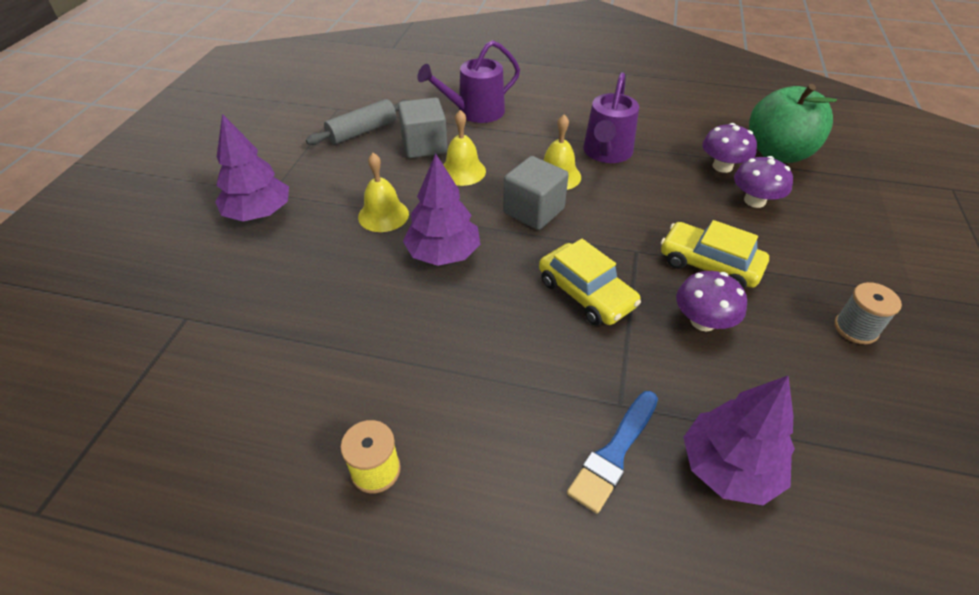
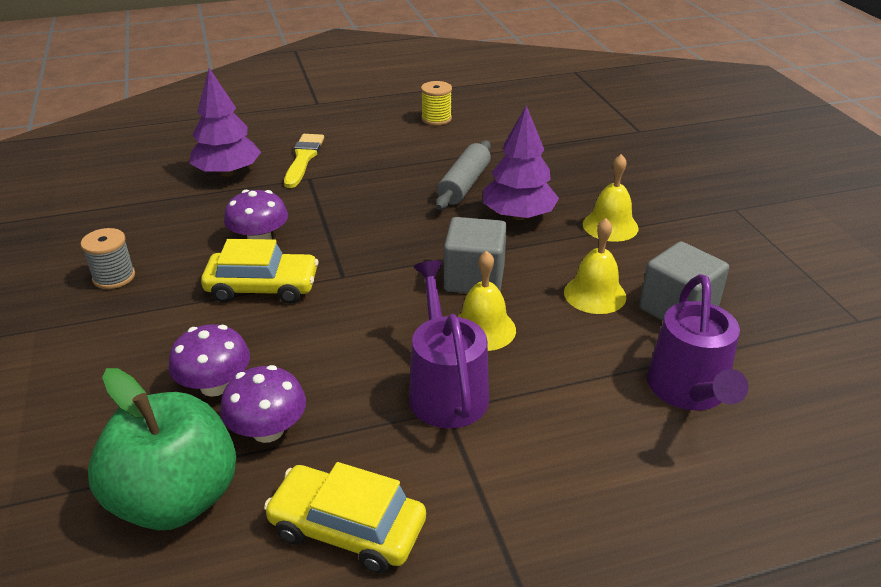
camera: 150 degrees right, 10 degrees down
(259, 213) = (712, 192): purple tree -> none
(362, 131) = (773, 300): grey rolling pin -> grey rolling pin (464, 185)
(475, 112) = (689, 390): purple watering can -> purple watering can turned 150 degrees clockwise
(586, 293) = (371, 228): yellow car -> yellow car (347, 528)
(614, 453) = (303, 159): blue brush -> yellow brush

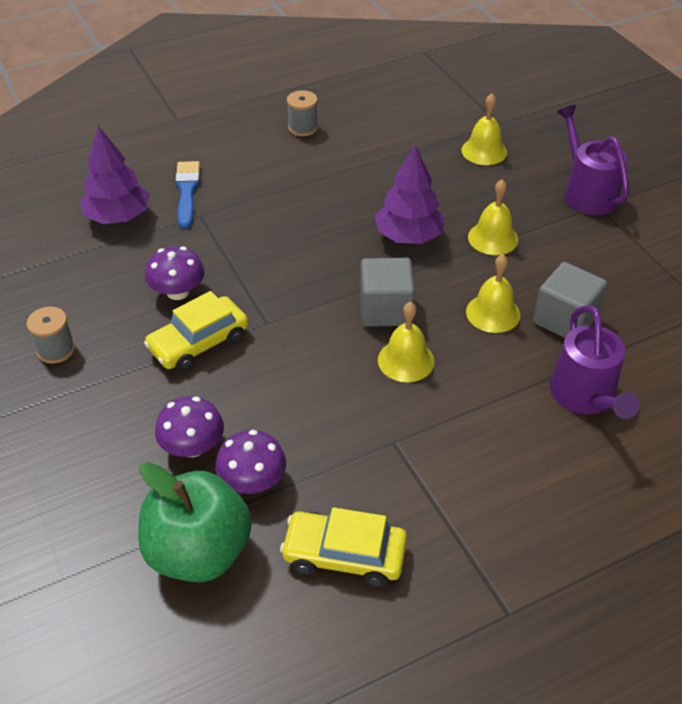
camera: 10 degrees left, 10 degrees up
(262, 287) = (199, 343): yellow car -> yellow car turned 150 degrees clockwise
(303, 159) = (187, 192): yellow brush -> blue brush
(436, 119) = (303, 127): yellow spool -> grey spool
(446, 390) = (389, 423): purple watering can -> purple watering can (587, 193)
(464, 185) = (350, 206): grey rolling pin -> none
(617, 152) = (484, 151): none -> yellow bell

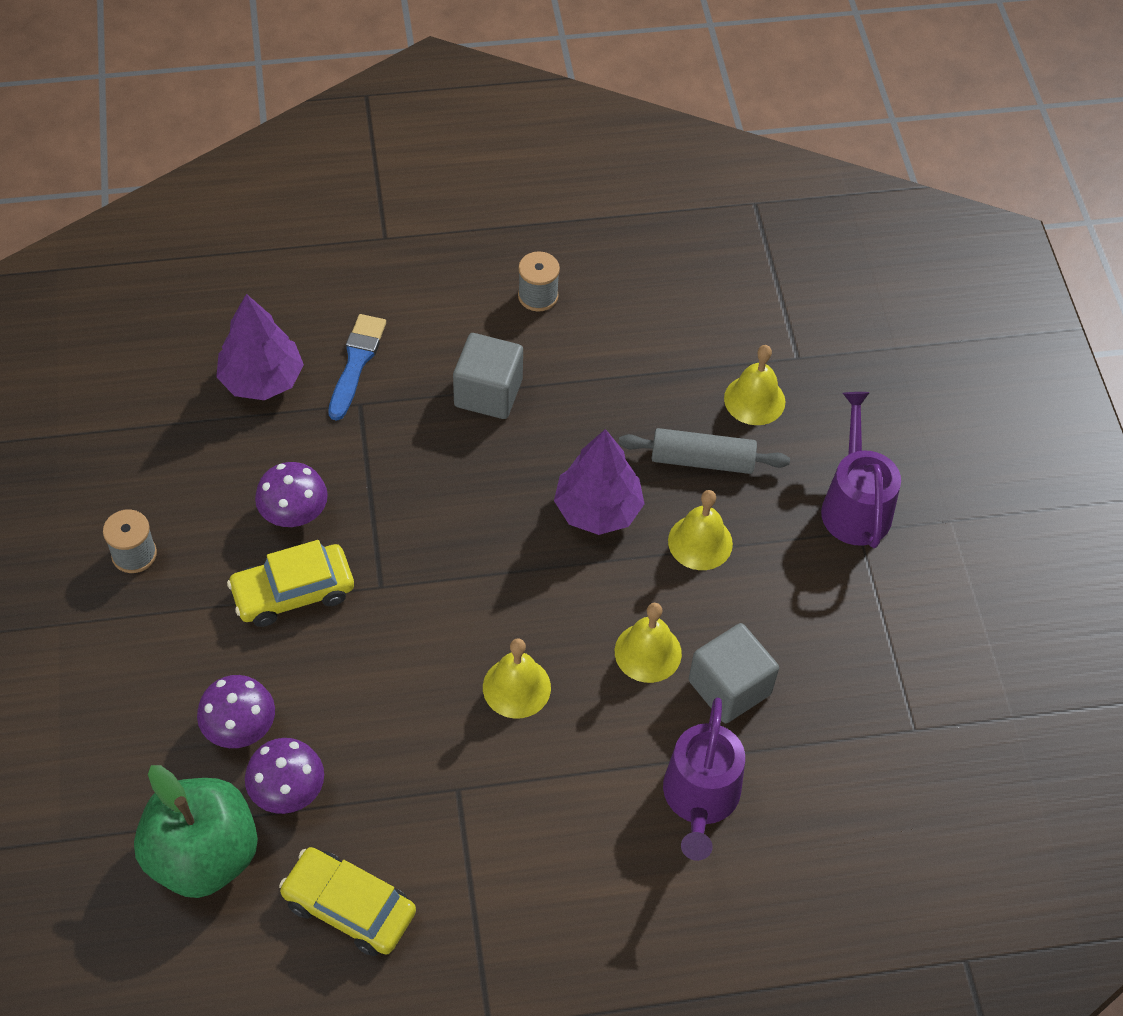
camera: 15 degrees right, 10 degrees up
(385, 310) = (523, 610): grey cube -> grey cube (488, 393)
(467, 191) = (702, 460): none -> grey rolling pin

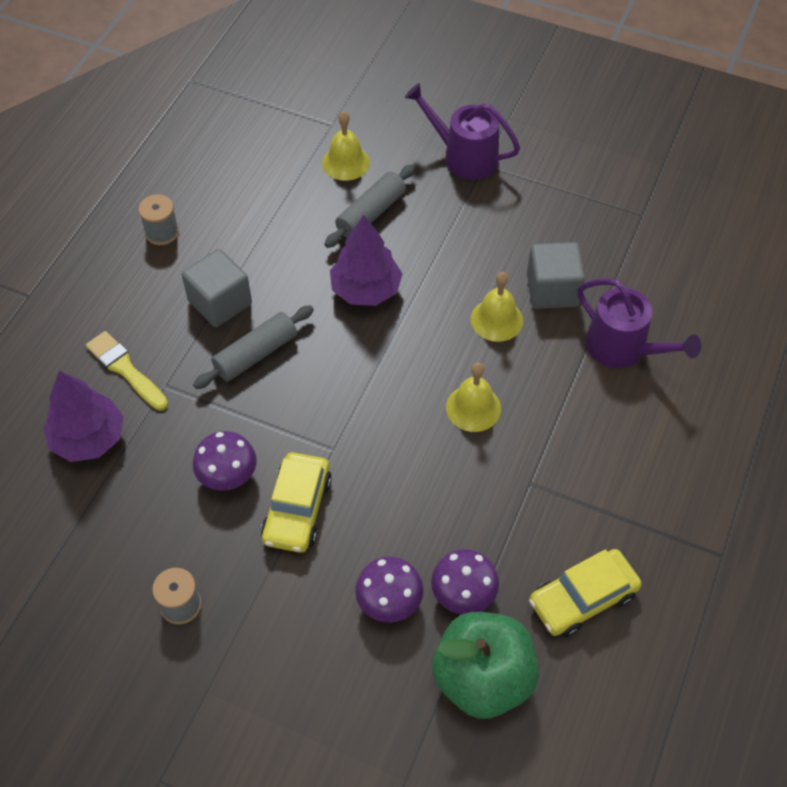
camera: 55 degrees left, 0 degrees up
(356, 363) = (125, 369): blue brush -> yellow brush
(448, 458) = (256, 354): none -> grey rolling pin
(700, 542) = (433, 248): yellow bell -> none

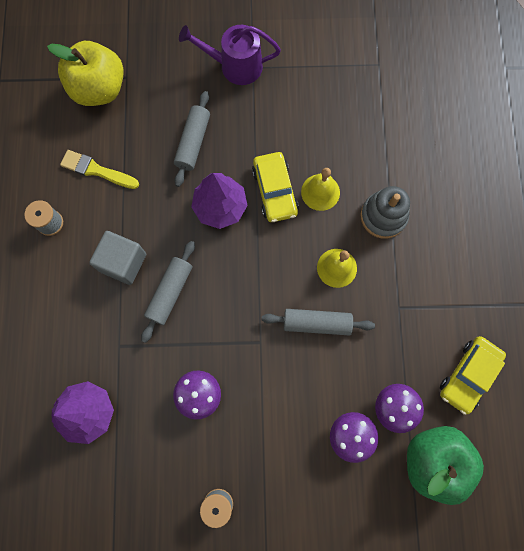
camera: 25 degrees left, 20 degrees up
(125, 369) = (84, 346): yellow brush -> yellow brush (97, 170)
(294, 125) = (99, 89): none -> yellow apple
(297, 509) = (258, 398): yellow car -> yellow car (275, 191)
(346, 162) = (153, 106): yellow bell -> none
(415, 458) = (316, 323): none -> grey rolling pin
(552, 290) = (346, 152): grey cube -> none
(563, 375) = (383, 216): none -> grey stacking toy
(622, 348) = (412, 178): purple watering can -> none

